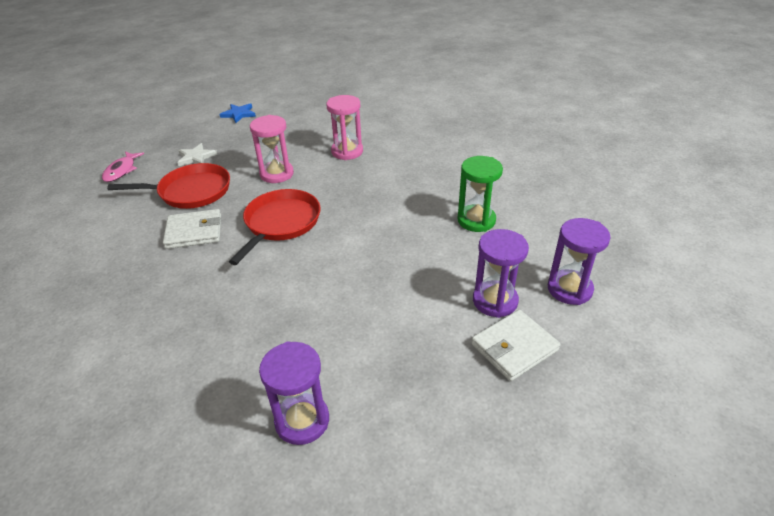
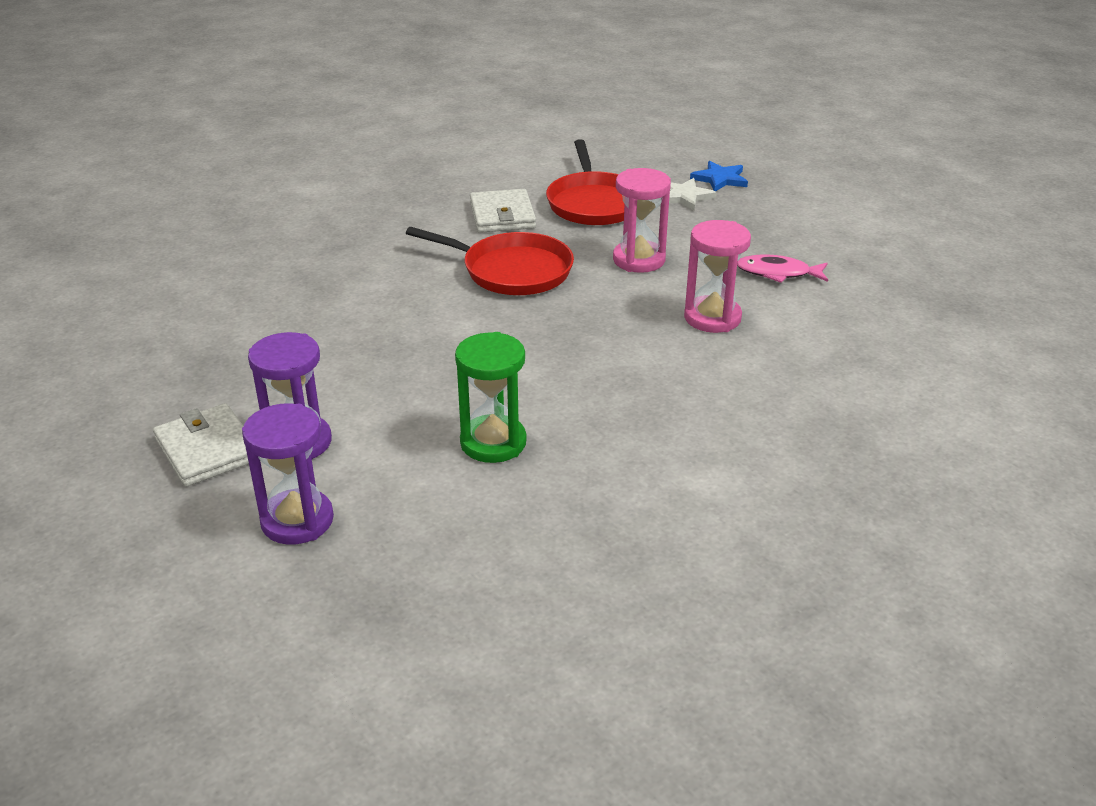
camera: 90 degrees right, 5 degrees down
(121, 171) = (646, 154): pink fish -> pink fish (777, 273)
(239, 114) = (827, 215): blue star -> blue star (720, 179)
(302, 421) = (177, 302): purple hourglass -> none

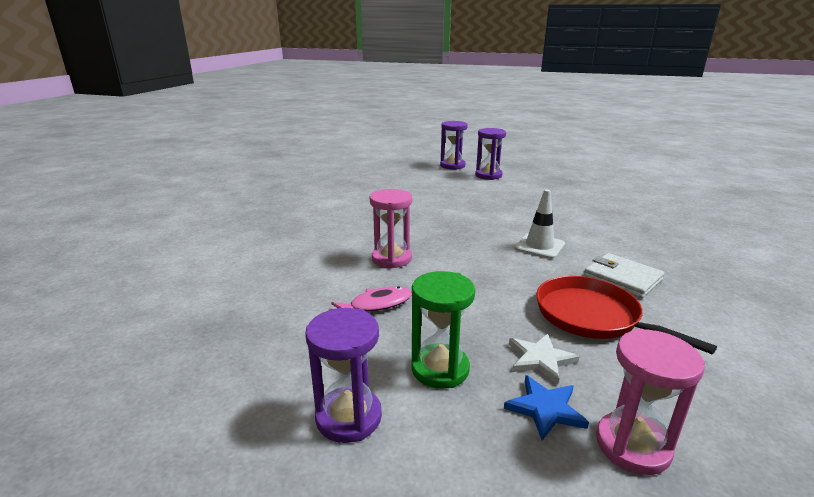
camera: 145 degrees right, 10 degrees down
(207, 449) = (510, 168): white wallet -> none
(493, 442) = (425, 191): green hourglass -> green hourglass (440, 369)
(512, 271) = (539, 246): red pan -> white traffic cone
(639, 260) = (483, 279): pink hourglass -> pink hourglass (632, 445)
(857, 213) = (348, 417): none -> purple hourglass

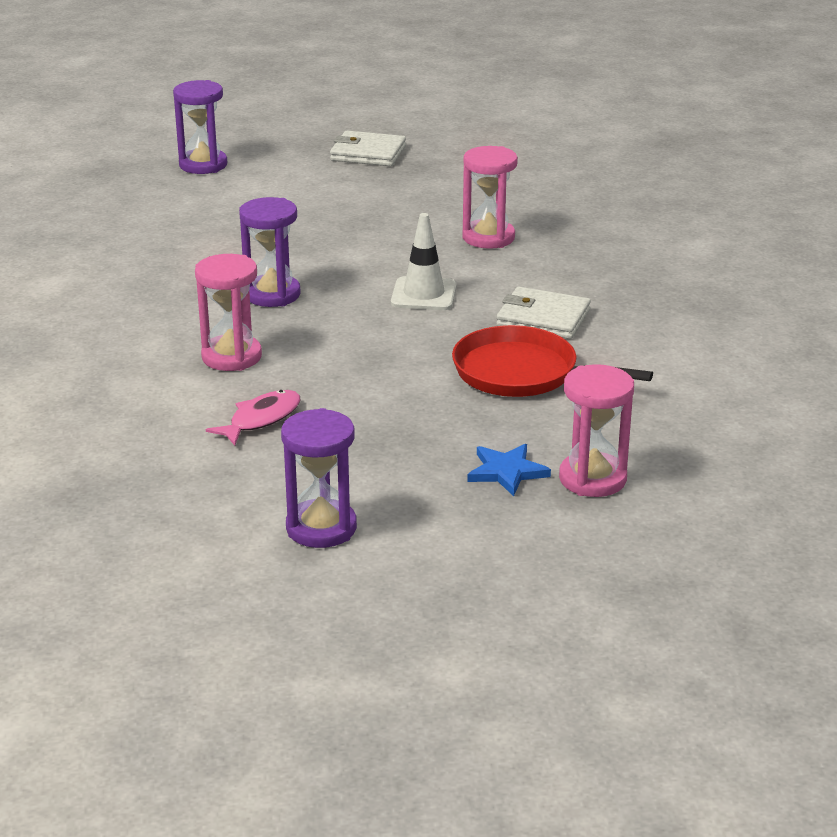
camera: 25 degrees left, 5 degrees up
(440, 369) = (384, 465): green hourglass -> none
(488, 175) = (280, 177): purple hourglass -> purple hourglass (272, 294)
(540, 359) = (483, 431): white star -> none
(542, 172) = (368, 153): none -> white wallet
(598, 222) = (488, 237): none -> pink hourglass

